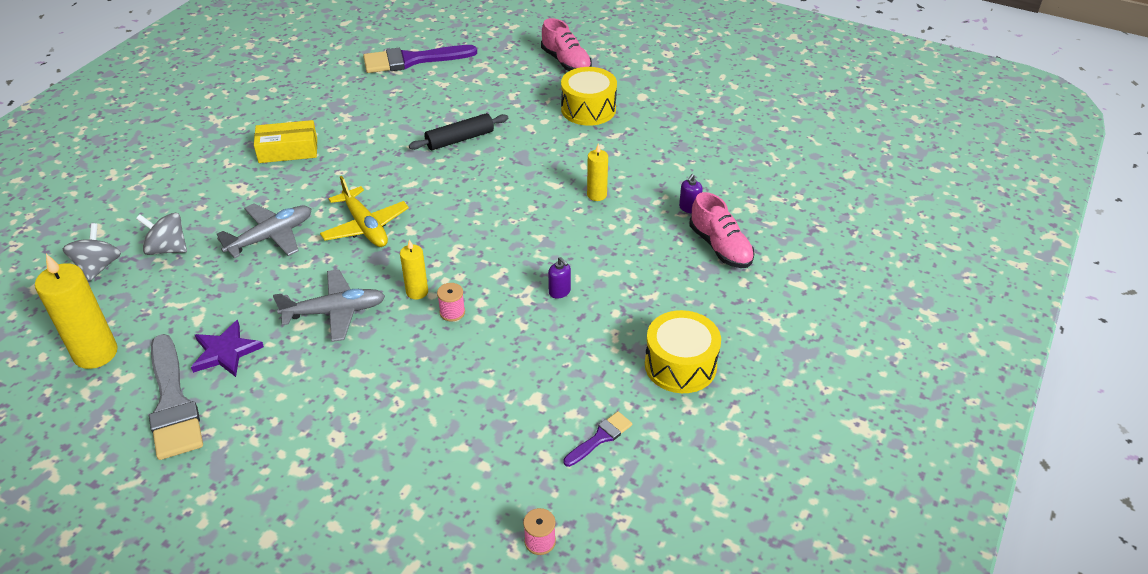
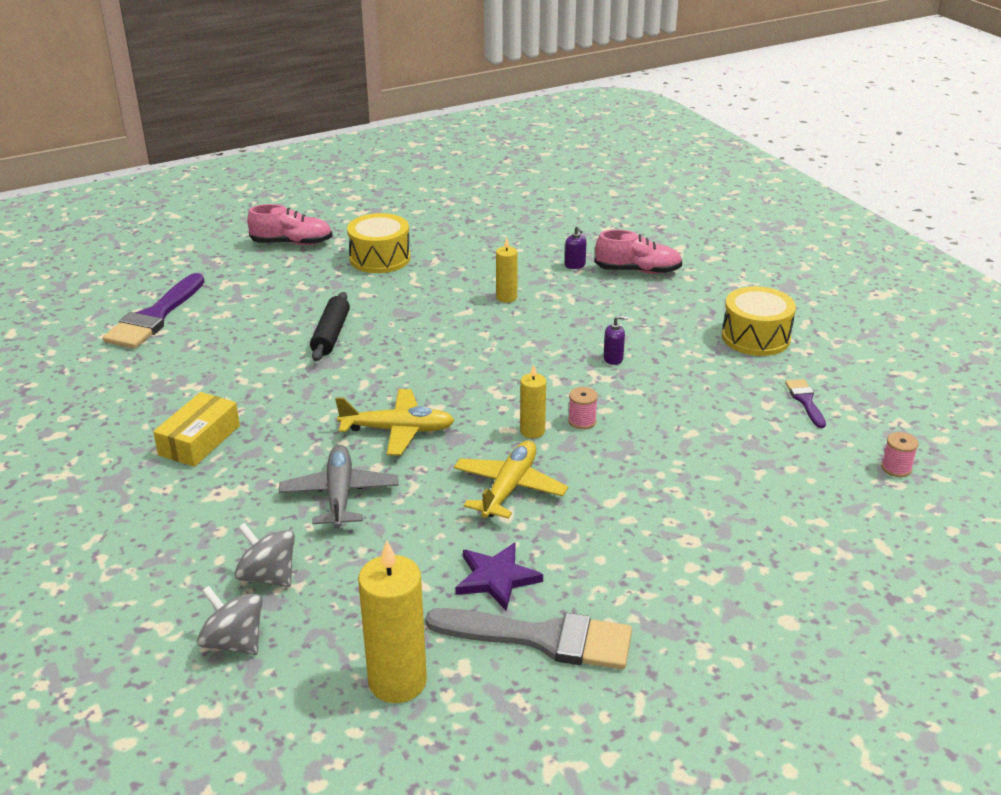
camera: 55 degrees left, 10 degrees down
(167, 249) = (268, 576): grey spinning top -> grey spinning top turned 75 degrees clockwise
(335, 312) = (509, 488): grey plane -> yellow plane

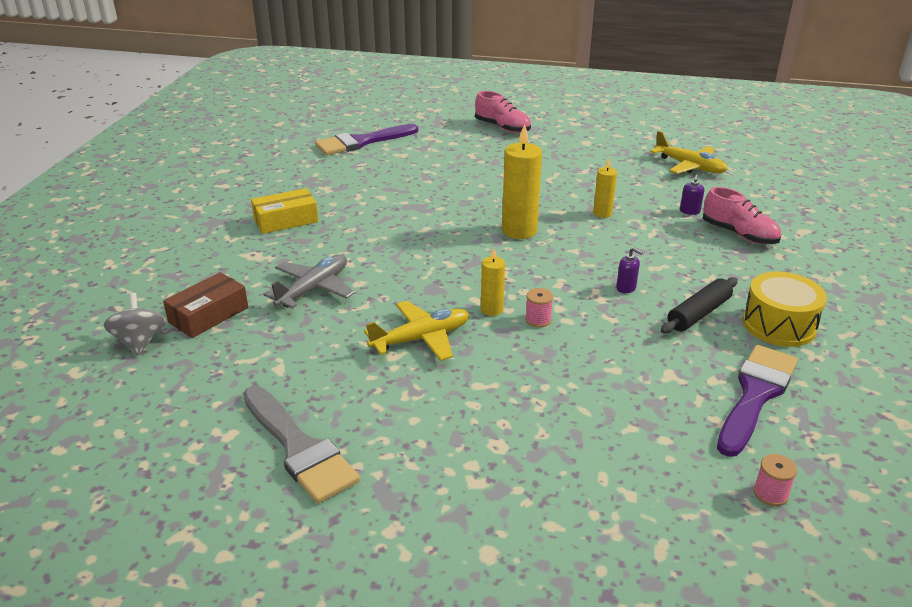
camera: 40 degrees right, 0 degrees up
(268, 576) = (209, 315): grey spinning top -> brown box
(331, 334) = (447, 191): black rolling pin -> black rolling pin (699, 314)
(380, 258) = (547, 156): yellow drum -> none
(397, 681) = (181, 419): yellow candle -> yellow candle (519, 231)
(398, 430) = (404, 267): yellow plane -> yellow plane (690, 166)
(496, 578) = (328, 392): purple star -> none
(805, 401) = (755, 395): purple brush -> purple brush, size x2.02

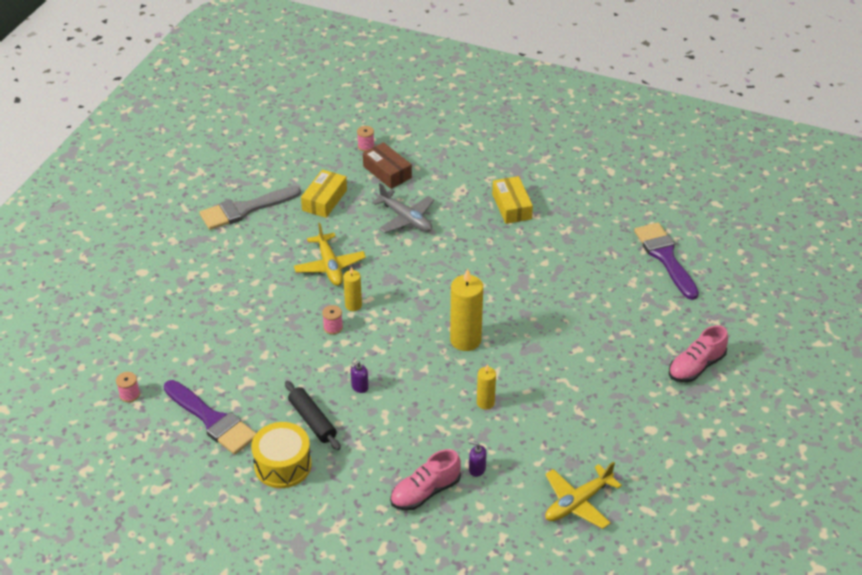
camera: 100 degrees right, 10 degrees up
(140, 342) = (366, 146): grey spinning top -> pink spool
(273, 364) = (324, 200): none -> yellow box

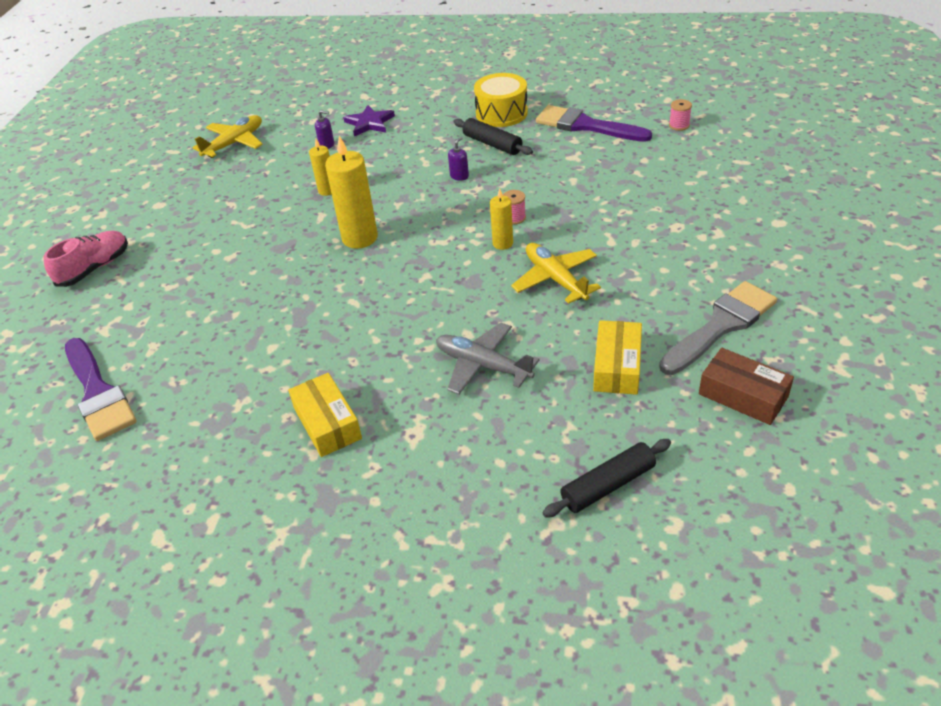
camera: 170 degrees right, 0 degrees up
(366, 146) = (607, 485): pink spool -> black rolling pin
(387, 172) = (546, 439): brown box -> brown box (743, 395)
(425, 492) = (369, 123): pink shoe -> purple star

